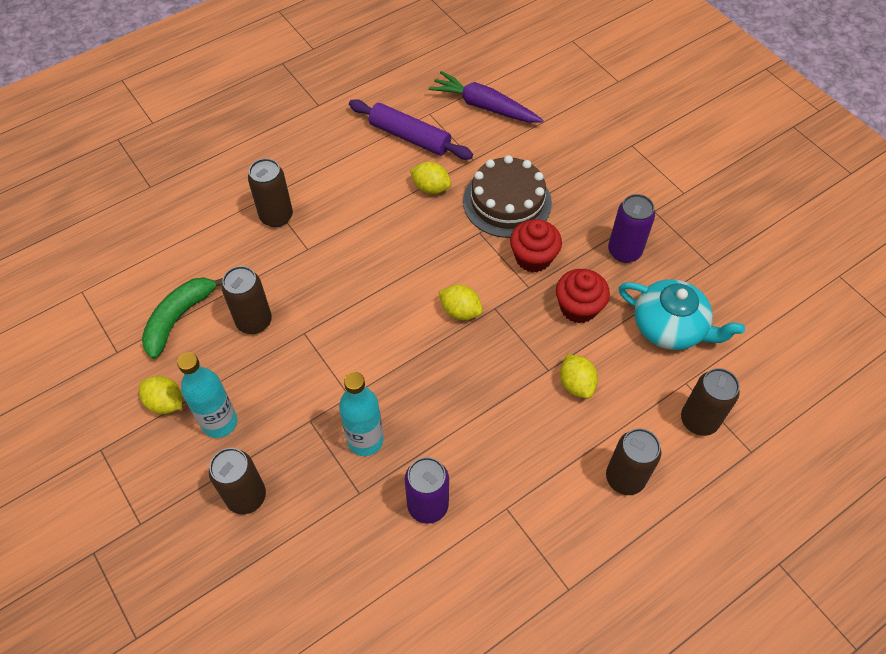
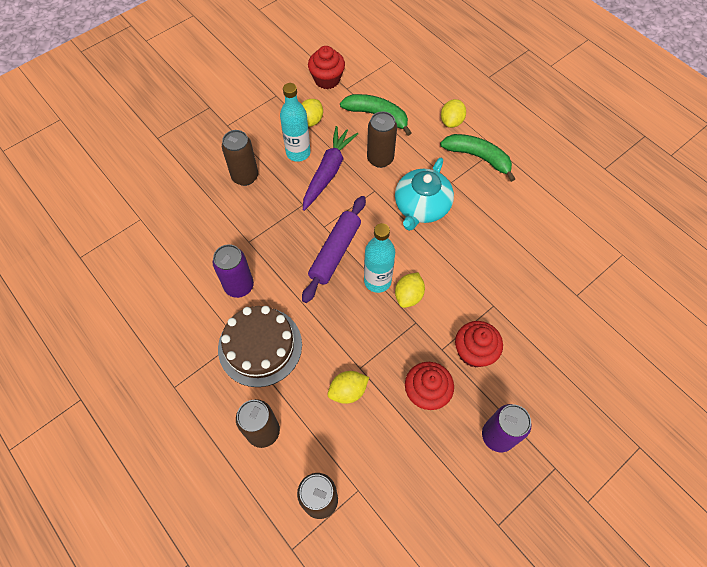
camera: 85 degrees right, 5 degrees up
(91, 376) = (327, 79): none -> red cupcake
(276, 216) = (478, 157): brown can -> green banana
(365, 440) = (289, 240): turquoise bottle -> turquoise bottle (377, 281)
(410, 137) = (588, 241): purple rolling pin -> purple rolling pin (335, 252)
(431, 188) = (534, 263): yellow lemon -> yellow lemon (451, 121)
(484, 106) = (647, 300): purple carrot -> purple carrot (328, 172)
(507, 202) = (533, 327): brown cake -> brown cake (260, 346)
(670, 327) = (416, 478): turquoise teapot -> turquoise teapot (421, 207)

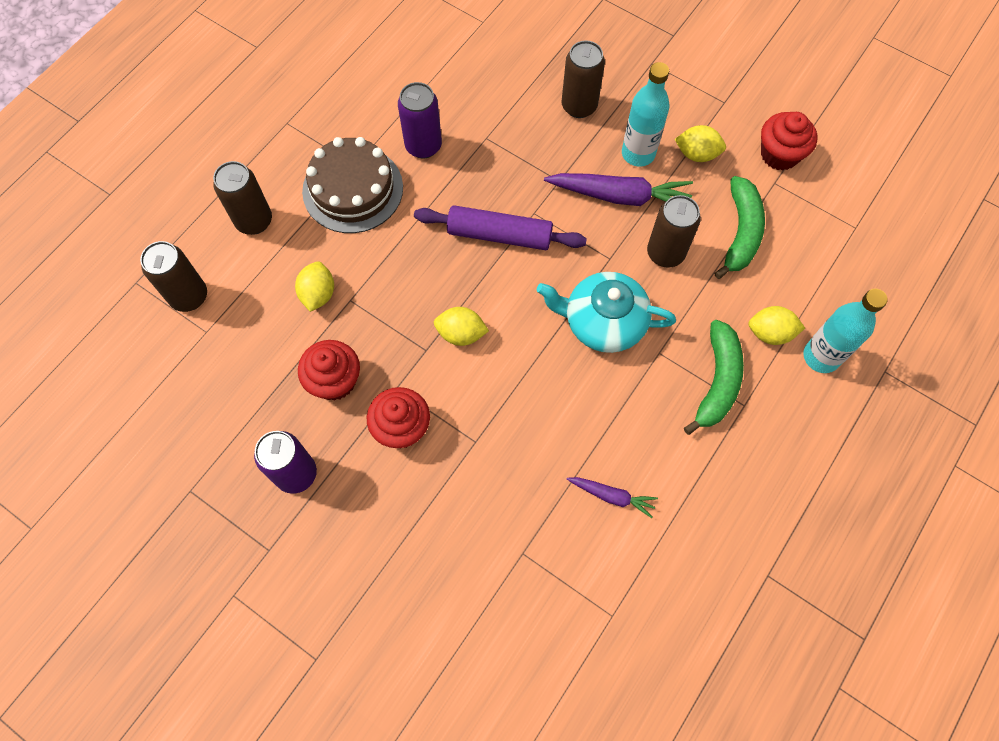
camera: 75 degrees right, 5 degrees up
(348, 391) = (318, 294): yellow lemon -> yellow lemon turned 45 degrees clockwise
(377, 281) = (472, 293): turquoise bottle -> turquoise bottle (821, 356)
(545, 234) = (612, 496): none -> purple carrot

